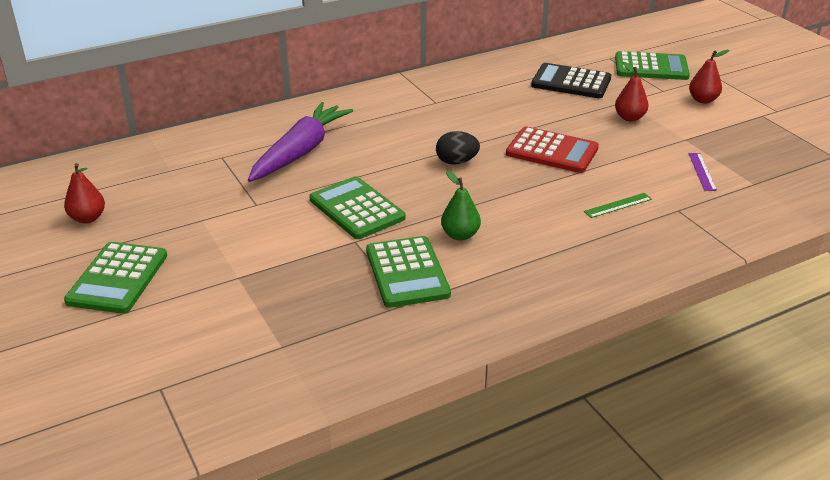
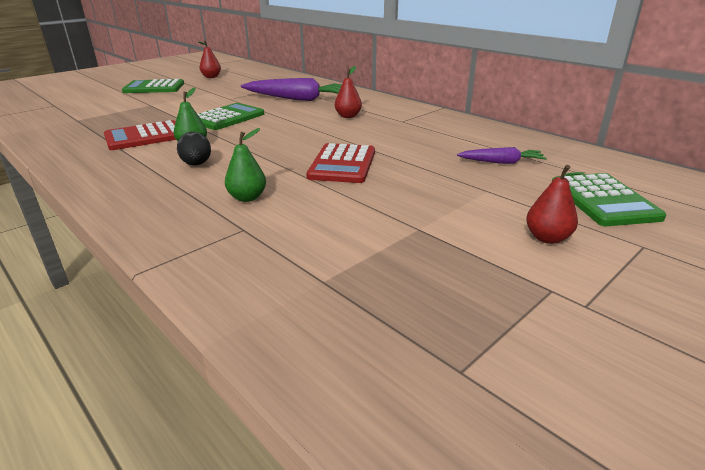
camera: 75 degrees right, 5 degrees down
(407, 272) = (145, 137): green calculator -> red calculator
(456, 162) = (304, 135): black egg -> black egg (197, 164)
(571, 82) = (501, 162): black calculator -> purple carrot
(618, 205) = (247, 198): green ruler -> green pear
(629, 118) = (445, 194): red pear -> red pear (348, 116)
(702, 171) = (339, 241): purple ruler -> none

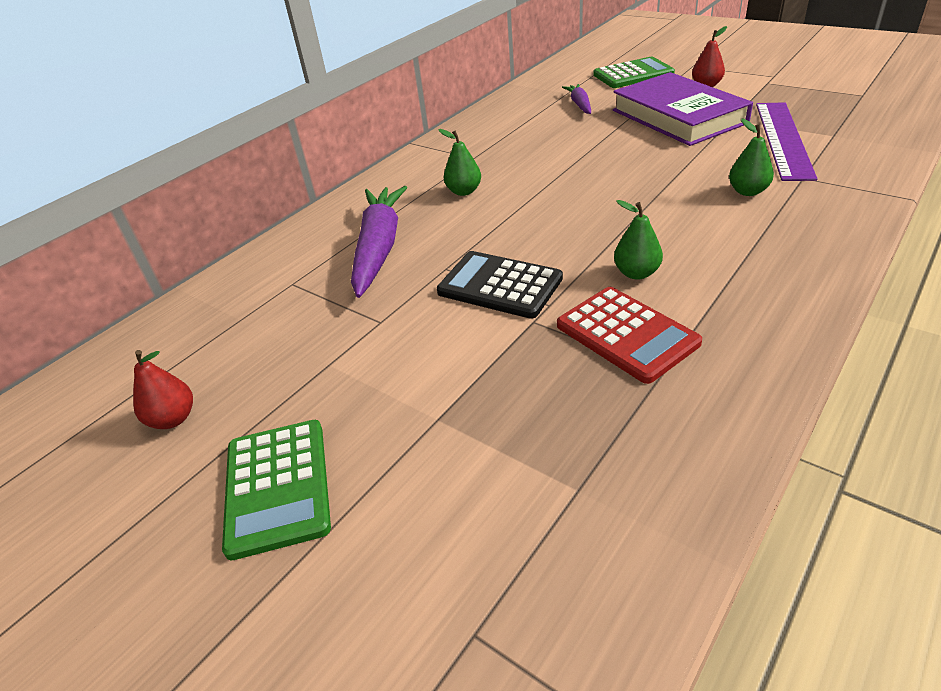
camera: 95 degrees left, 10 degrees up
(197, 164) = (694, 247): black egg -> none
(227, 118) = (499, 285): green calculator -> black calculator
(338, 244) = (783, 139): none -> purple ruler
(342, 164) = (631, 165): red calculator -> none
(348, 116) = (464, 191): red pear -> green pear
(442, 201) = (678, 116): none -> purple book

